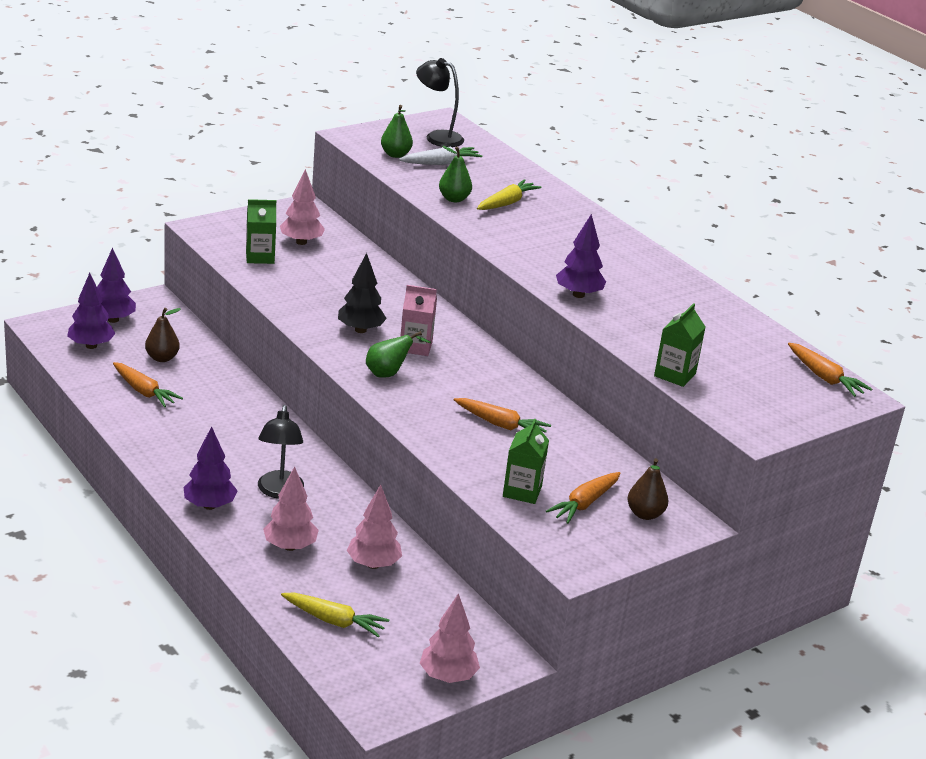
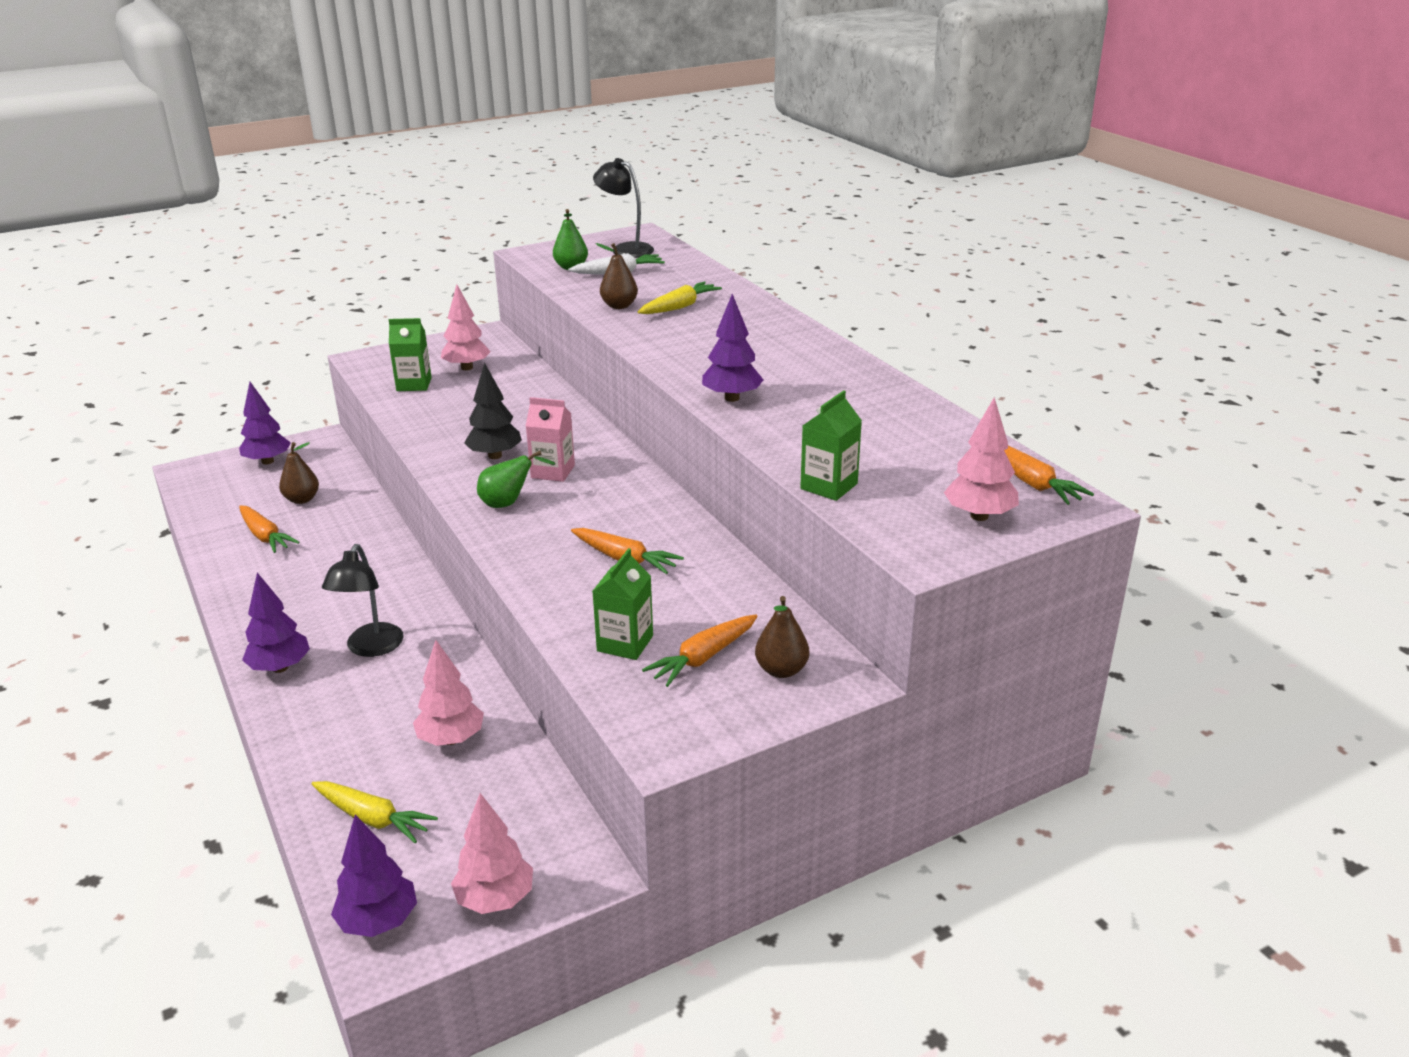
camera: 10 degrees right, 0 degrees up
(91, 345) = (231, 489): purple tree -> purple tree (378, 921)
(290, 546) = (356, 717): pink tree -> pink tree (979, 516)
(454, 199) = (619, 306): green pear -> brown pear

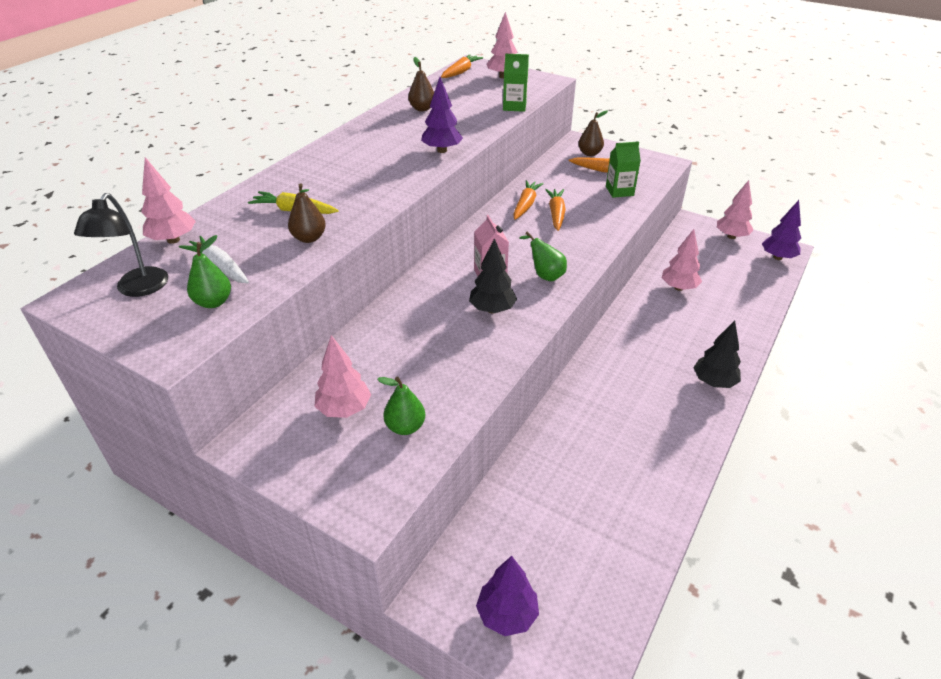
camera: 120 degrees left, 10 degrees up
(265, 536) = (615, 503): orange carrot -> orange carrot (526, 205)
(280, 668) = (714, 382): purple tree -> black tree
(302, 499) = (546, 521): brown pear -> brown pear (422, 109)
(371, 648) = (657, 354): black lamp -> none
(372, 818) = (745, 285): yellow carrot -> none
(414, 384) = (405, 427): green carton -> green pear
(687, 263) = (173, 240): none -> pink tree

